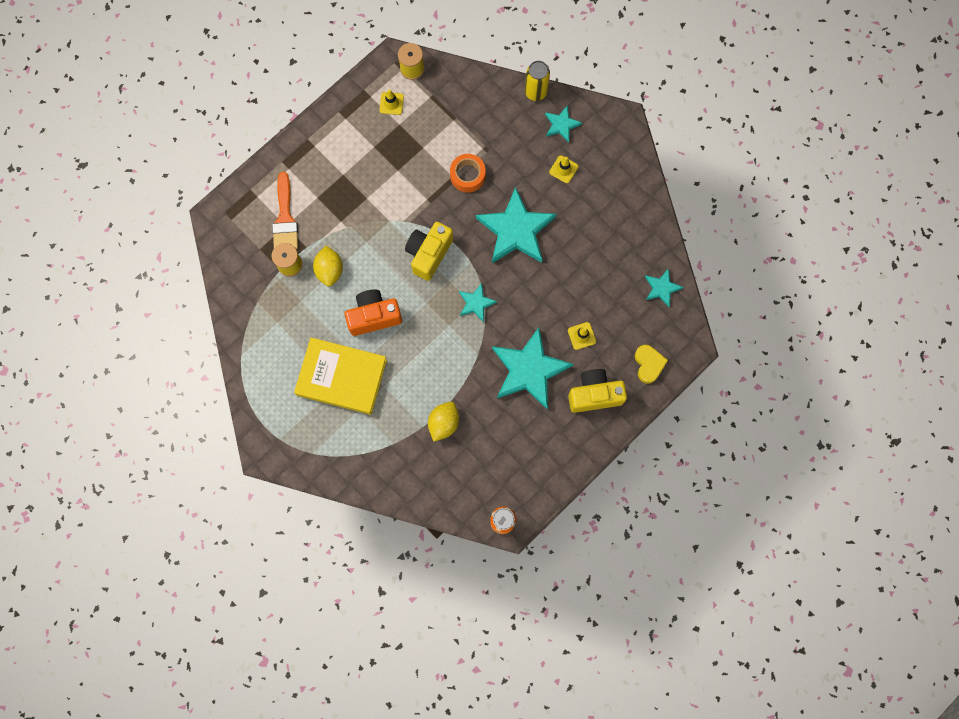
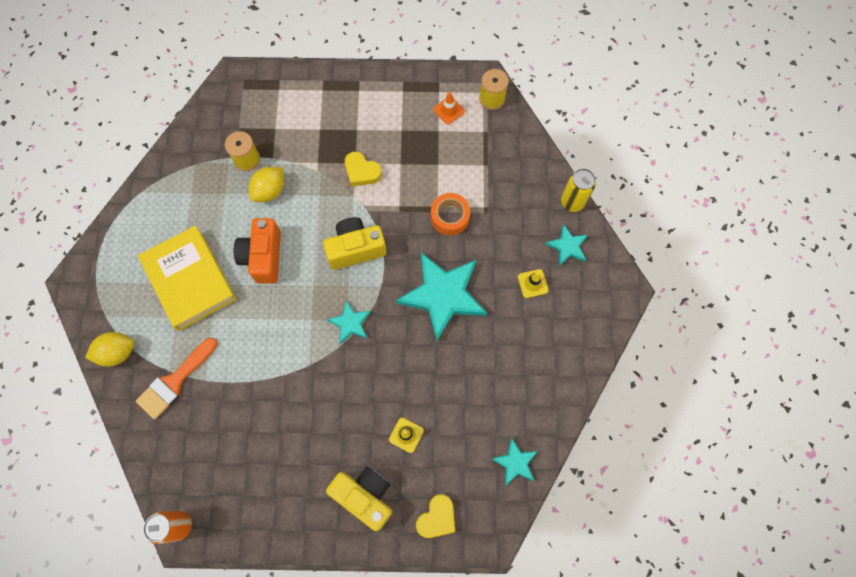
camera: 45 degrees right, 5 degrees down
(285, 218) = (280, 123): orange brush -> orange brush (175, 381)
(374, 316) = (263, 257): orange camera -> orange camera turned 120 degrees counterclockwise
(377, 200) = (361, 172): none -> yellow heart
(391, 103) = (449, 110): yellow traffic cone -> orange traffic cone
(443, 423) = (223, 394): yellow lemon -> yellow lemon (117, 352)
(529, 370) = (334, 420): turquoise star -> none

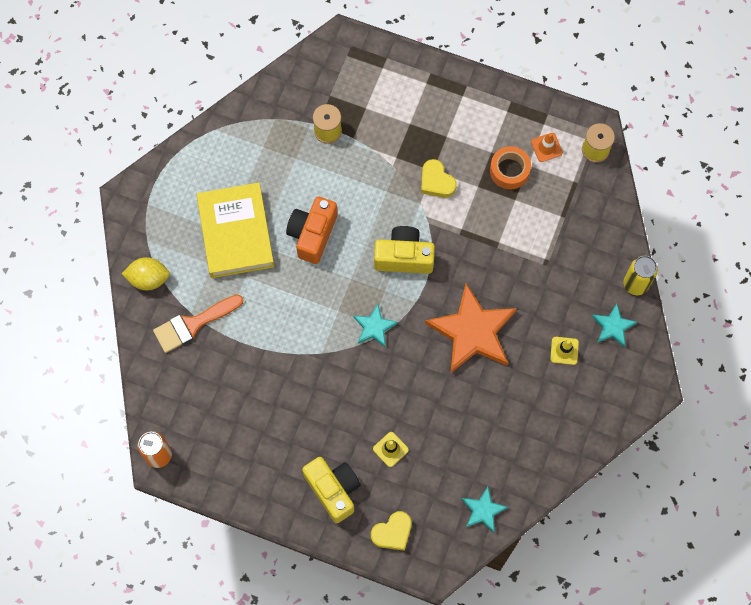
camera: 20 degrees right, 0 degrees up
(270, 191) = (340, 170): yellow lemon -> none
(443, 295) = (472, 332): turquoise star -> orange star
(450, 217) = (507, 257): orange tape -> orange tape (509, 170)

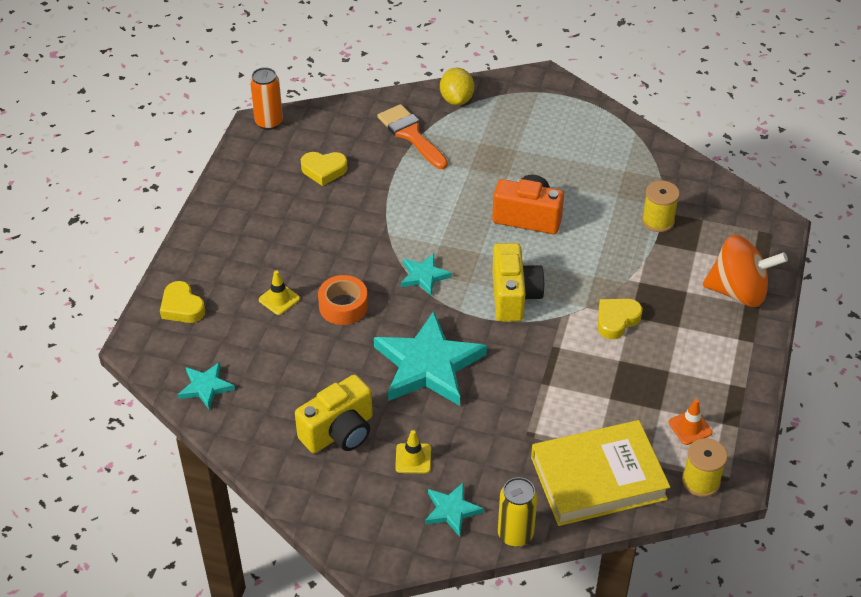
camera: 85 degrees right, 25 degrees down
(232, 405) = (324, 170): none -> yellow heart
(235, 233) = (518, 157): yellow book -> yellow book (598, 478)
(333, 490) = (232, 255): yellow camera -> yellow camera (339, 432)
(413, 85) = (738, 292): none -> orange spinning top
(472, 332) = (428, 365): orange star -> turquoise star
(509, 170) = (648, 390): orange tape -> orange tape (343, 306)

